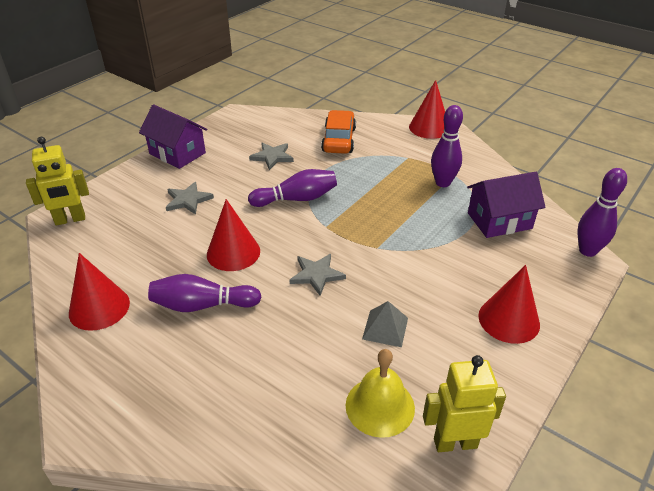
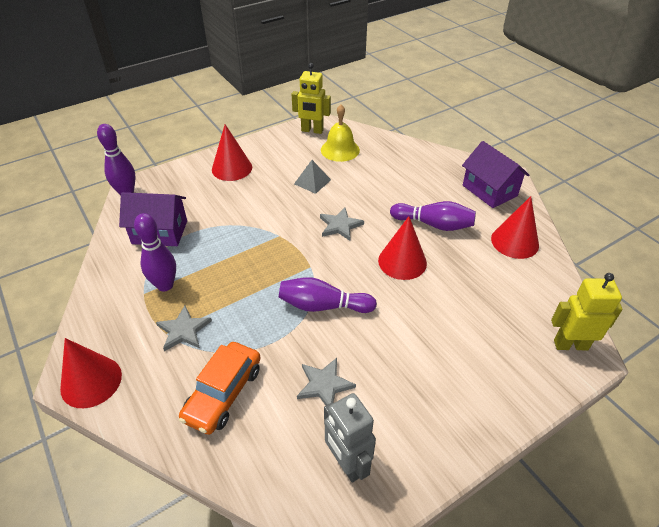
camera: 160 degrees left, 5 degrees up
(177, 153) = (451, 434): purple house -> purple house (489, 190)
(188, 200) = (440, 337): grey star -> grey star (184, 330)
(242, 130) = (347, 463): none -> grey robot

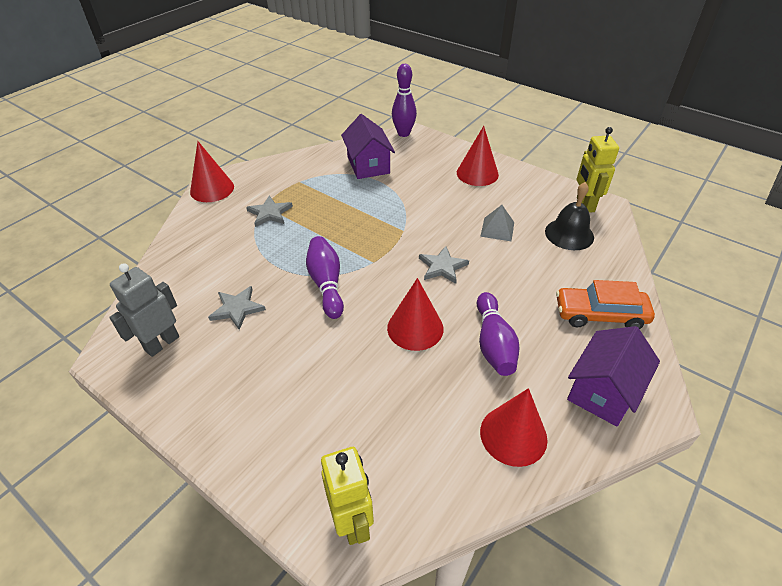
camera: 70 degrees right, 0 degrees up
(165, 285) = (311, 188): purple bowling pin -> none
(223, 393) = (215, 253): orange car -> orange car (600, 314)
(340, 150) = (569, 234): yellow bell -> black bell

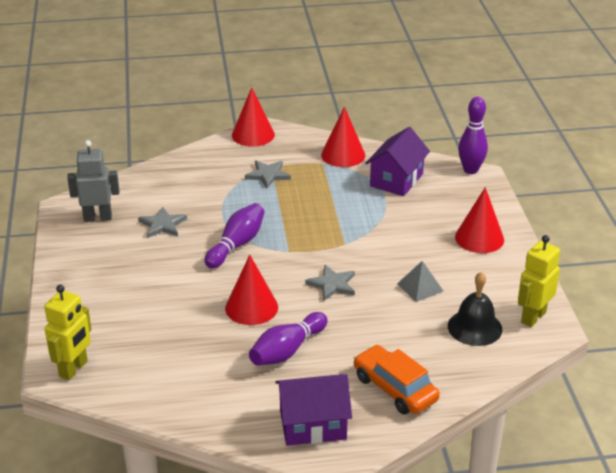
camera: 45 degrees right, 10 degrees down
(513, 435) = (216, 401): red cone -> red cone (343, 155)

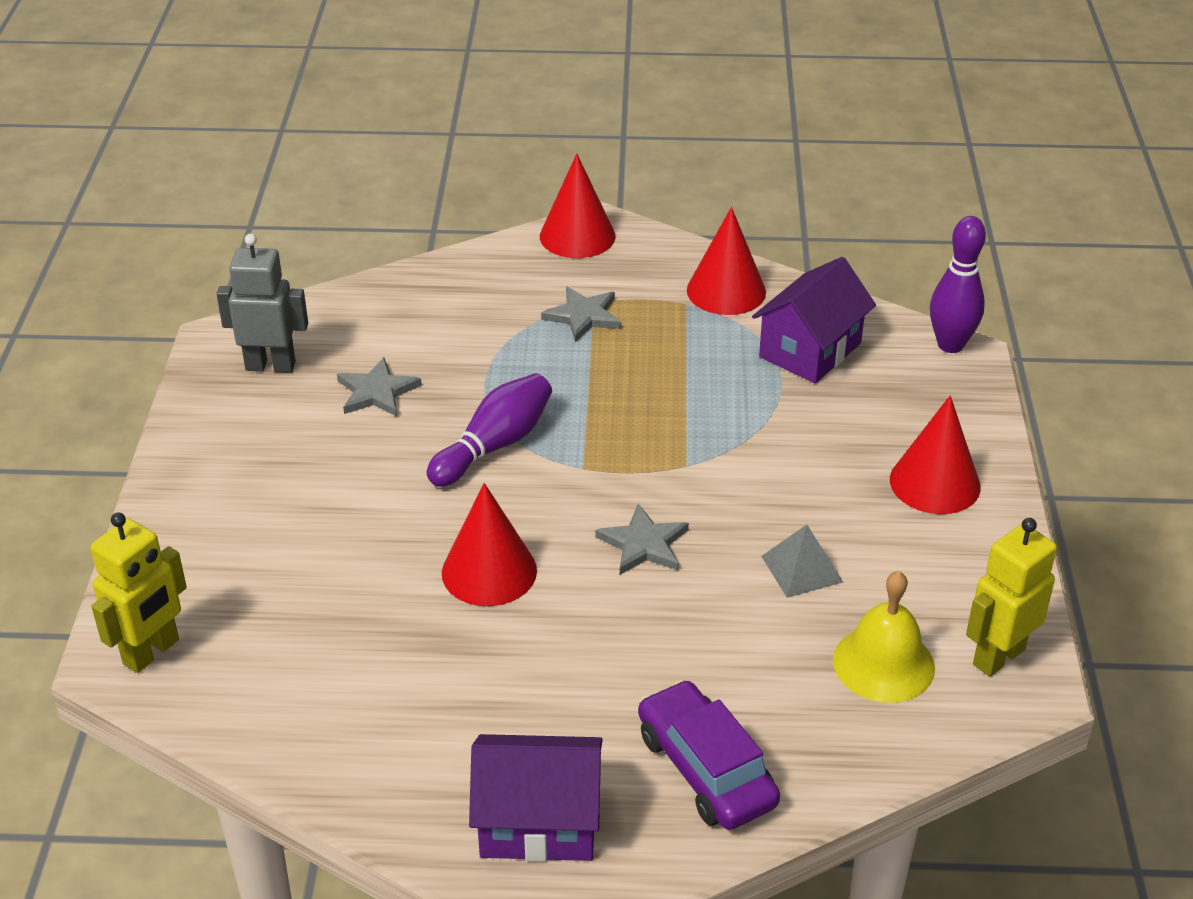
camera: 10 degrees right, 5 degrees up
(287, 350) = (530, 665): purple bowling pin -> none
(395, 388) = (706, 769): orange car -> purple car
(474, 327) = (883, 663): black bell -> yellow bell

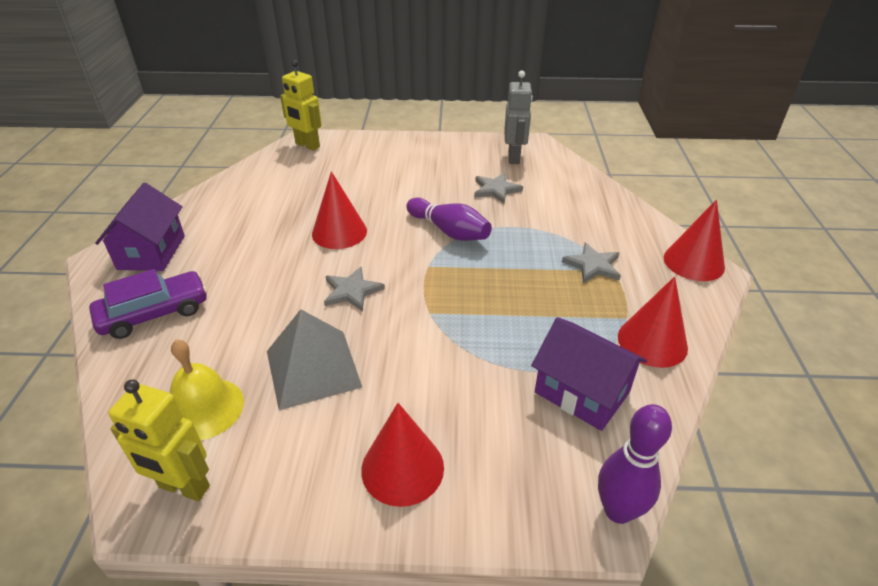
camera: 90 degrees right, 0 degrees up
(801, 569) = (312, 368): grey pyramid -> grey pyramid, size x1.75
(998, 656) = (184, 487): yellow robot -> yellow robot turned 150 degrees clockwise

